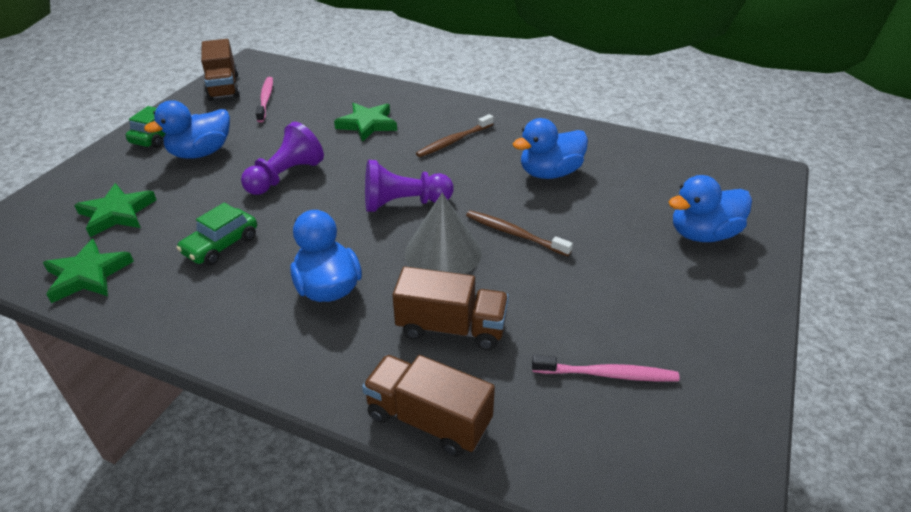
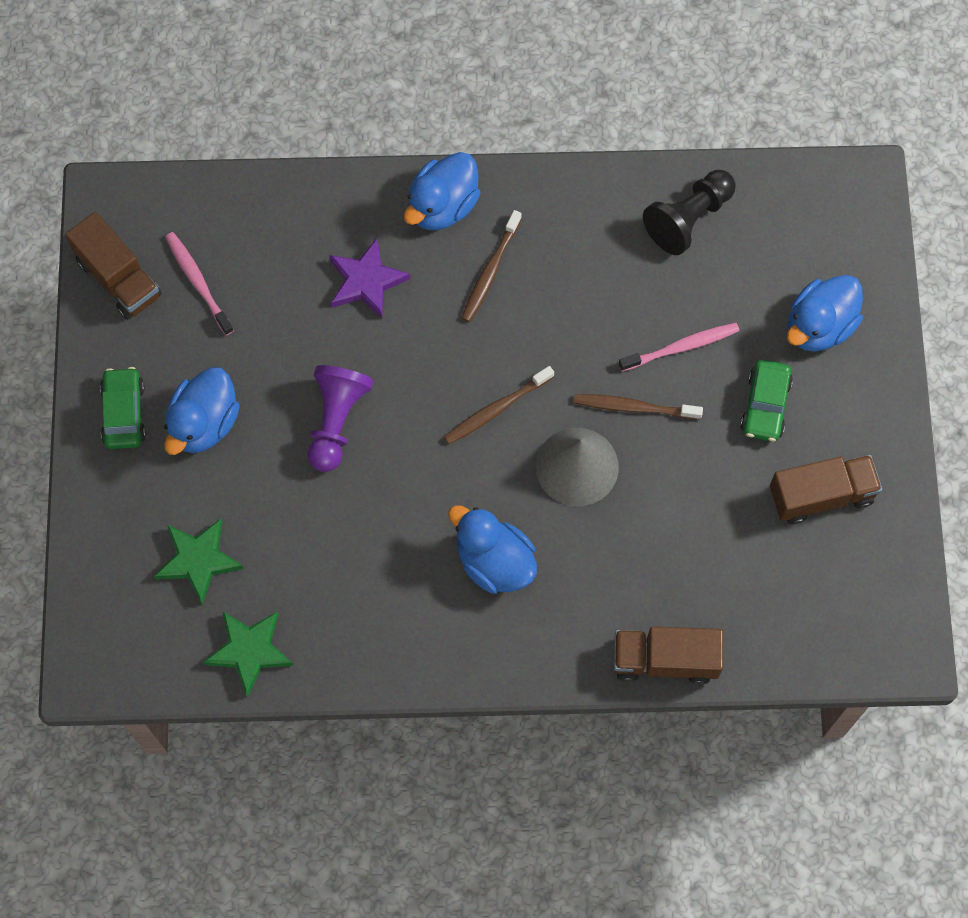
camera: 25 degrees left, 30 degrees up
(221, 245) = (348, 555): green car -> green car (765, 405)
(367, 124) = (366, 281): green star -> purple star
(403, 203) = (496, 409): purple pawn -> brown toothbrush
(451, 328) = (634, 558): brown truck -> brown truck (821, 495)
(549, 173) = (628, 287): blue duck -> blue duck (442, 206)
(608, 374) = (787, 550): pink toothbrush -> pink toothbrush (682, 347)
(616, 154) = (688, 219): none -> black pawn

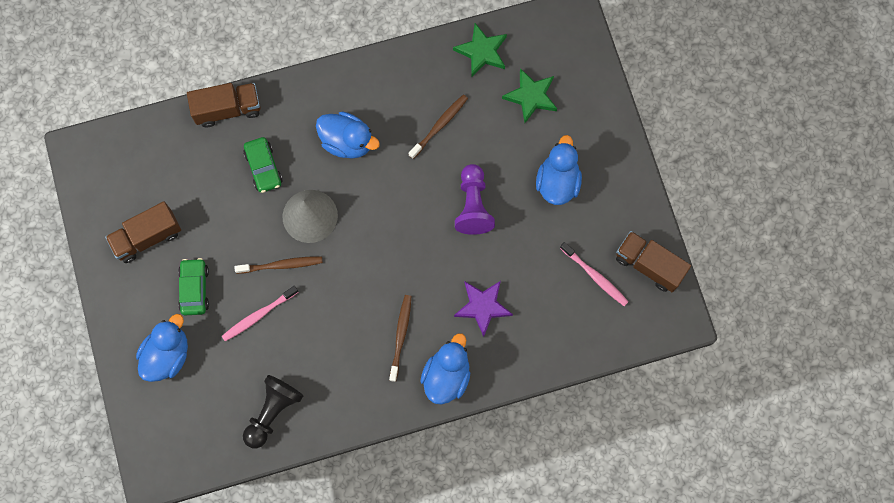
camera: 165 degrees right, 5 degrees up
(124, 413) = (611, 176): green car -> green car (263, 168)
(496, 409) = (372, 240): brown toothbrush -> brown toothbrush (440, 125)

